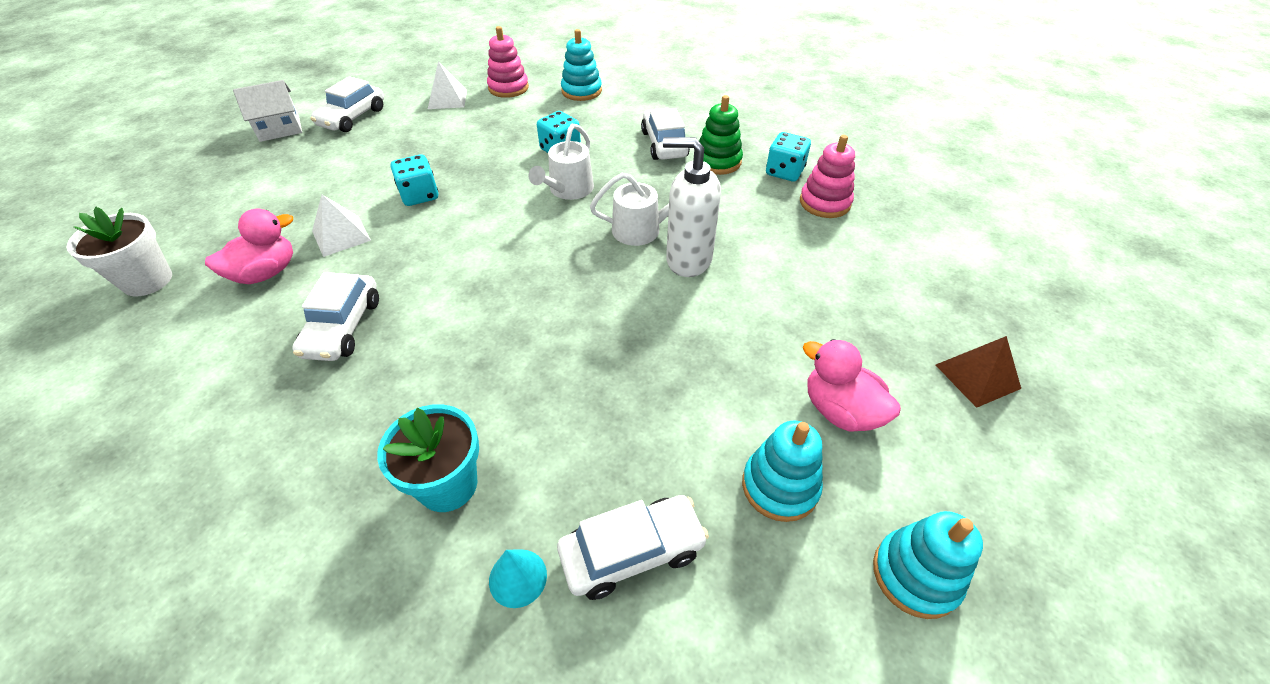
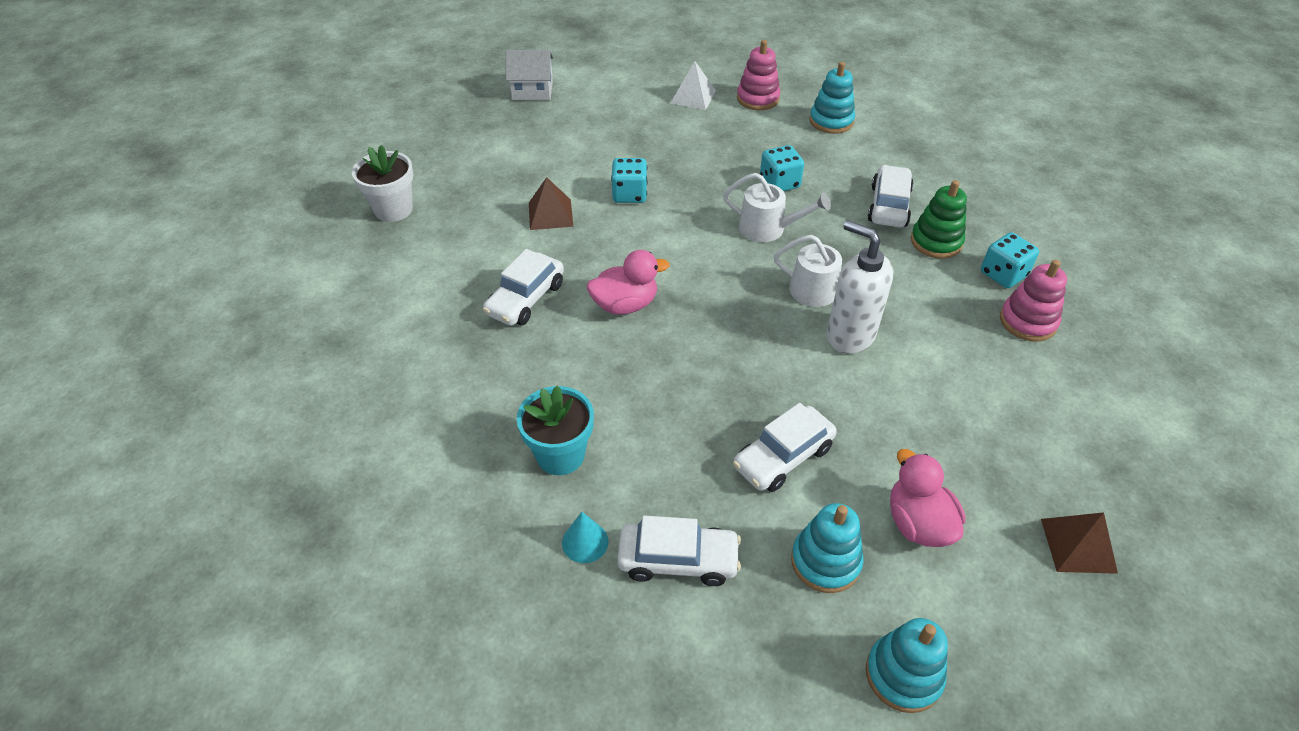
camera: 25 degrees right, 0 degrees up
(266, 273) = (481, 231): pink duck -> pink duck (625, 304)
(341, 235) = (550, 214): white pyramid -> brown pyramid
(352, 117) = (599, 95): white car -> white car (783, 457)
(568, 190) = (768, 228): white watering can -> white watering can turned 120 degrees counterclockwise

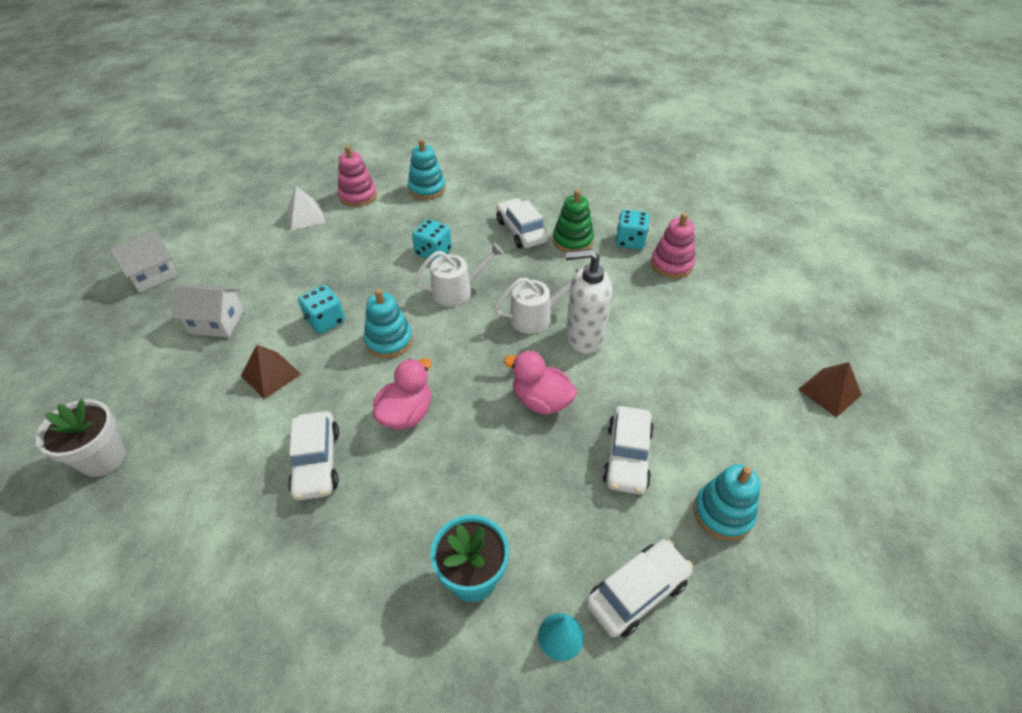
camera: 40 degrees left, 0 degrees up
(547, 151) = (217, 322): none -> white house
(903, 675) = (836, 555): turquoise stacking toy -> turquoise stacking toy (389, 340)
(918, 523) = (744, 442): pink duck -> pink duck (541, 401)

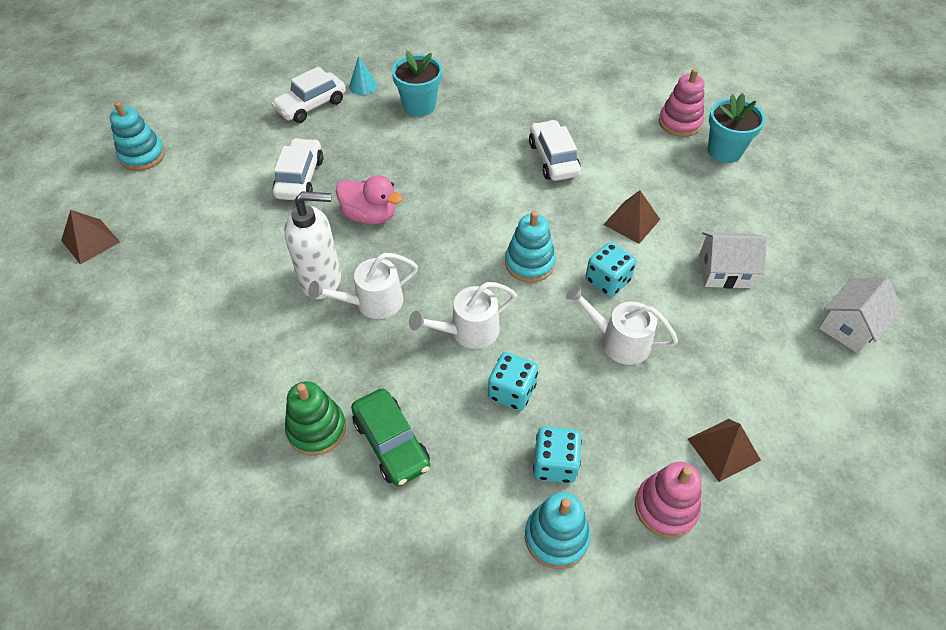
camera: 175 degrees right, 5 degrees up
(103, 458) = (724, 151): white flower pot -> turquoise flower pot
(305, 217) = (723, 449): white pyramid -> brown pyramid
(340, 277) = (619, 341): none -> white watering can
(406, 414) = (491, 197): pink duck -> none
(521, 231) = (391, 443): white car -> green car
(630, 241) = (233, 434): turquoise dice -> turquoise dice (555, 464)
(671, 264) = (187, 394): pink stacking toy -> pink stacking toy (679, 123)
(723, 513) = (236, 147): turquoise stacking toy -> turquoise stacking toy (142, 155)

